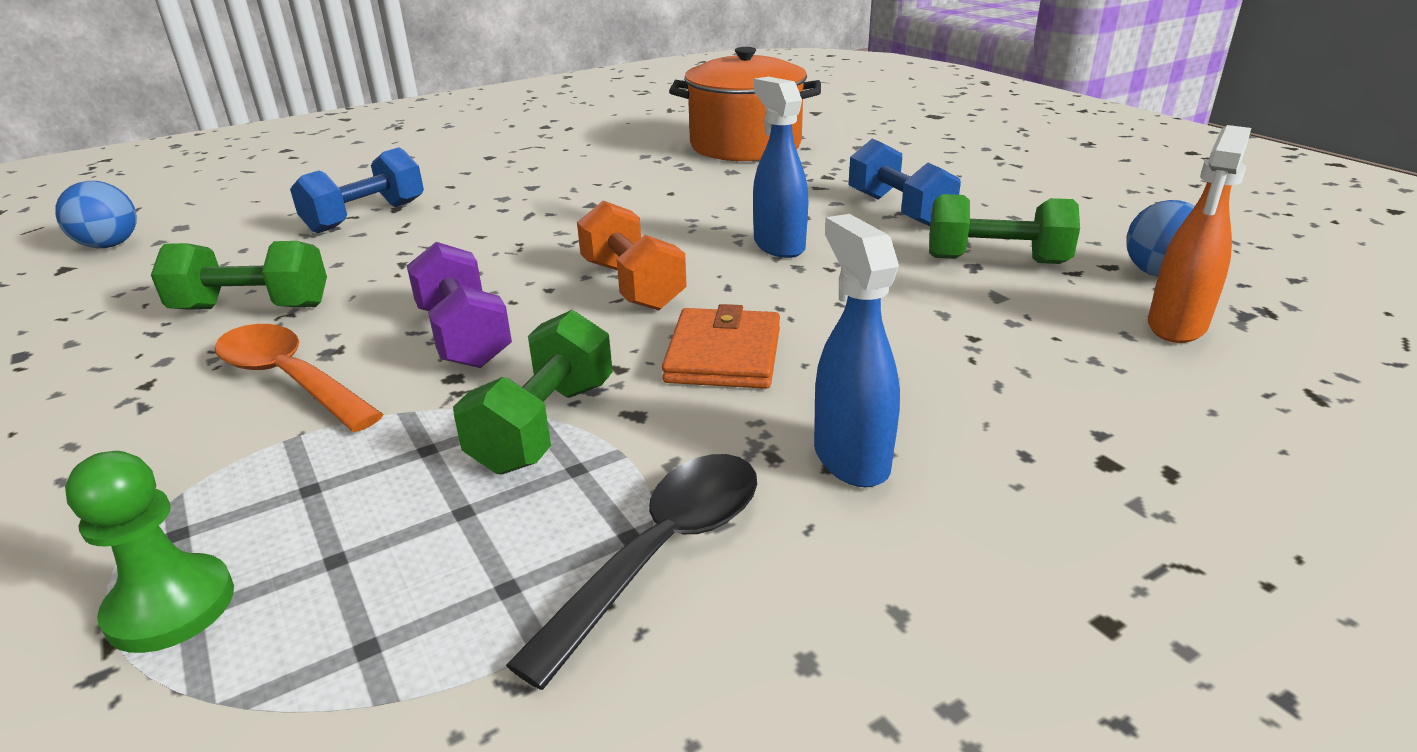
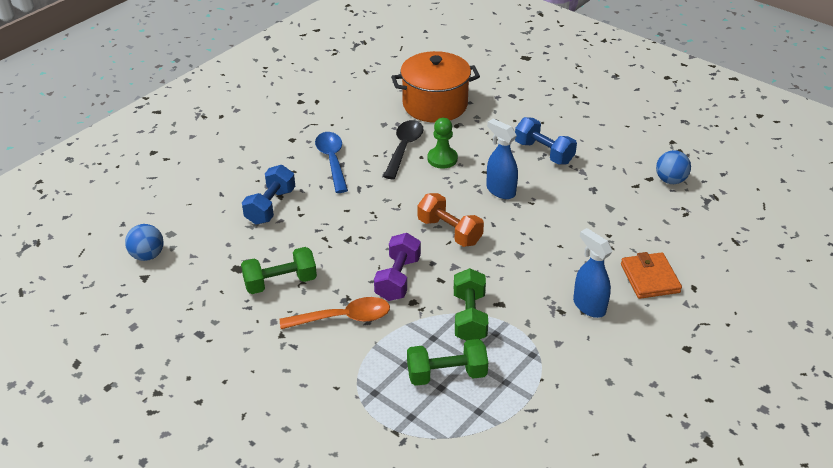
camera: 20 degrees left, 10 degrees up
(171, 606) = (402, 416): green pawn -> green pawn (442, 159)
(290, 379) = (343, 318): orange spoon -> orange spoon turned 150 degrees clockwise
(464, 336) = (398, 278): purple dumbbell -> purple dumbbell turned 60 degrees clockwise
(522, 182) = (332, 161): none -> blue spoon
(662, 553) = (547, 358): black spoon -> black spoon (404, 148)
(723, 355) = (515, 266): orange wallet -> orange wallet (650, 278)
(996, 260) = (601, 183): green dumbbell -> green dumbbell (446, 374)
(1176, 326) = (683, 213): orange spray bottle -> none

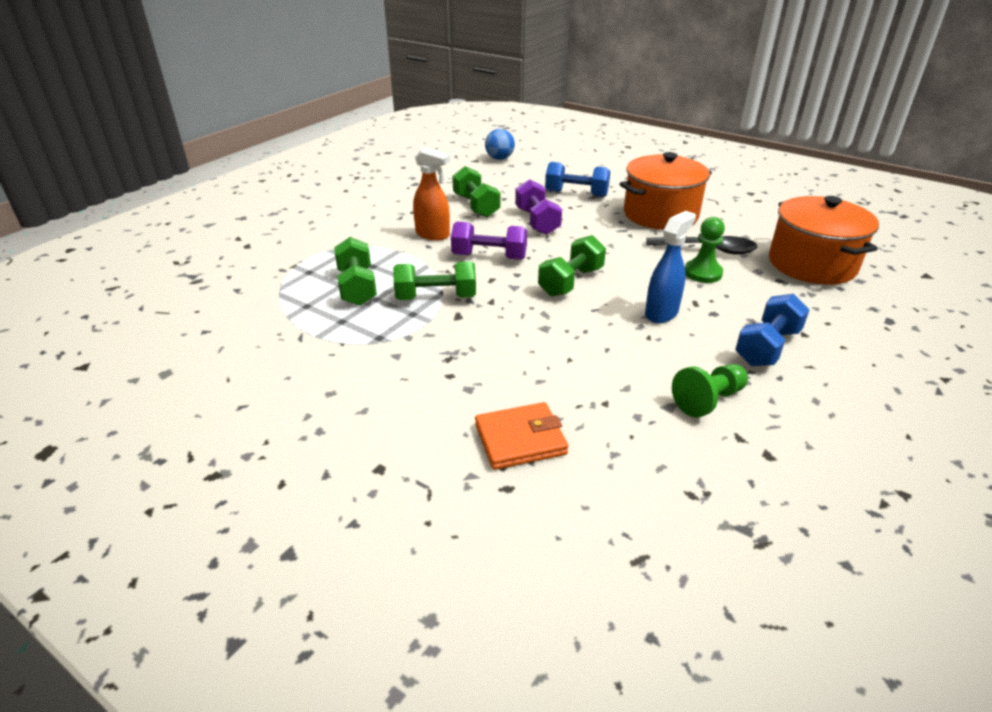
camera: 85 degrees right, 5 degrees down
(329, 240) = (537, 221): none -> purple dumbbell
(332, 161) = (660, 214): blue spoon -> orange pot
(343, 318) = (433, 235): orange spoon -> orange spray bottle
(449, 231) = (571, 282): orange dumbbell -> green dumbbell
(588, 306) = (458, 380): blue spray bottle -> none
(602, 190) = (708, 400): none -> green pawn
(670, 180) = (778, 481): blue ball -> none

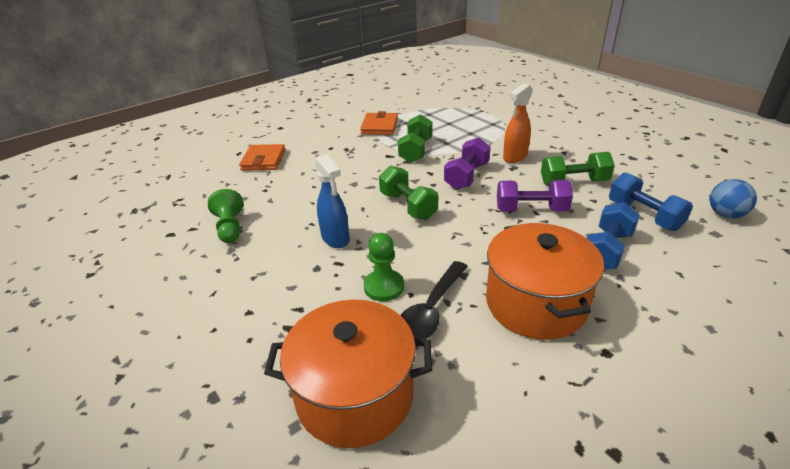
camera: 110 degrees right, 0 degrees up
(357, 287) = (443, 127): green dumbbell -> none
(360, 343) = (379, 126): none -> orange wallet
(767, 347) = (252, 279): blue dumbbell -> blue dumbbell (644, 215)

